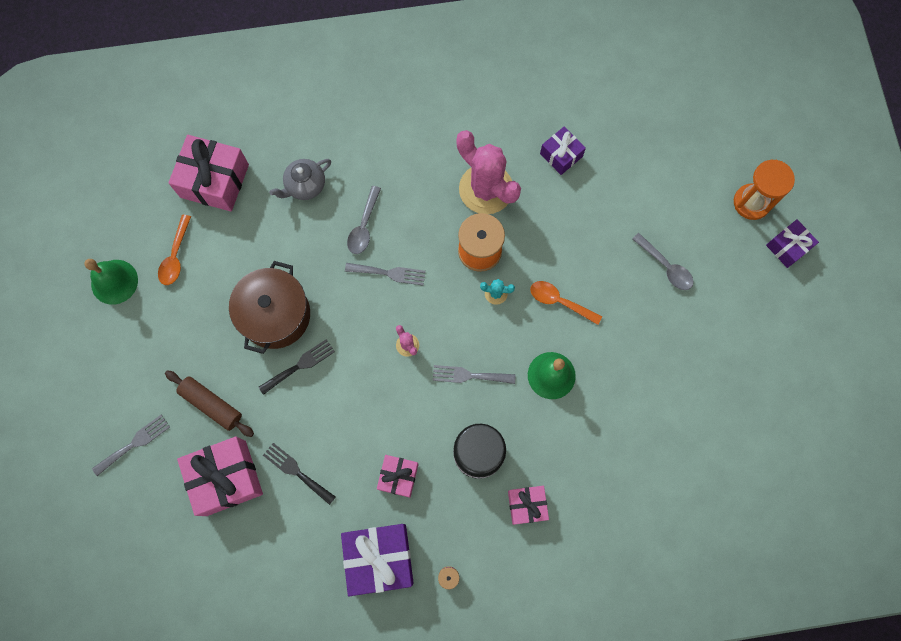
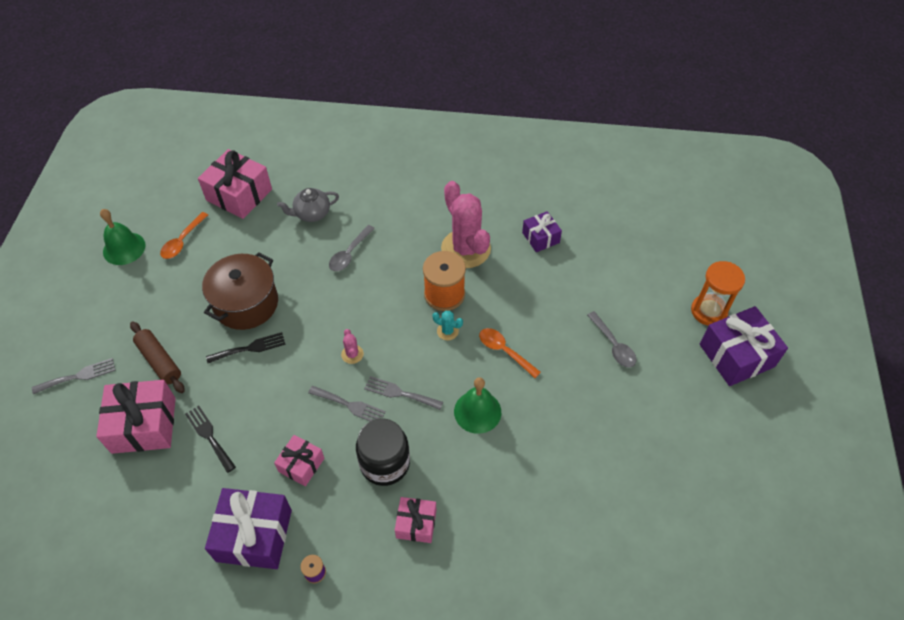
camera: 15 degrees right, 20 degrees down
(389, 273) = (357, 294): grey fork -> grey fork (350, 405)
(787, 247) = (736, 355): purple gift -> purple gift, size x1.75

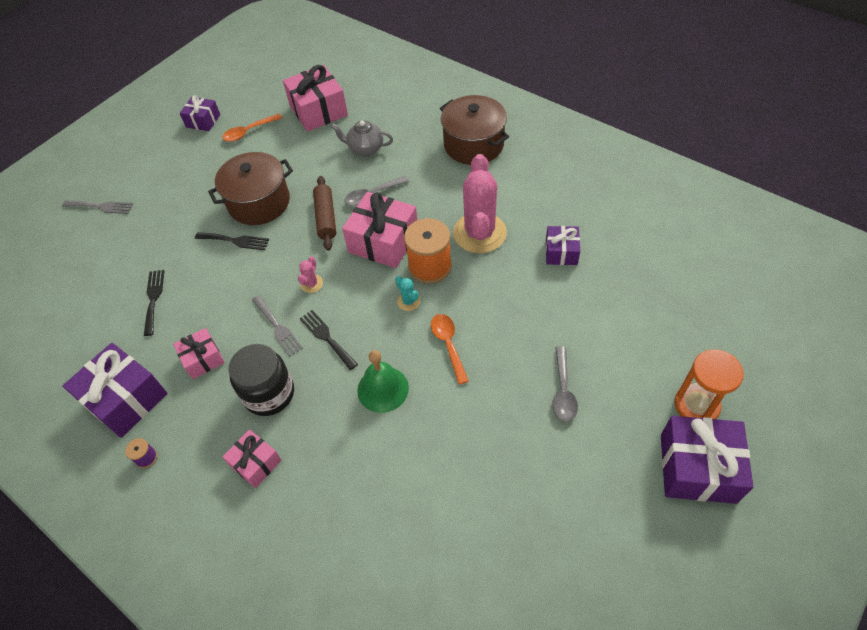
camera: 35 degrees right, 0 degrees up
(124, 248) = (203, 121): green bell -> purple gift
(144, 425) = (115, 266): pink gift -> pink gift (383, 241)
(159, 361) = (163, 221): brown rolling pin -> brown rolling pin (326, 218)
(400, 393) = (326, 337): grey fork -> black fork
(407, 174) = (473, 144): none -> brown pot

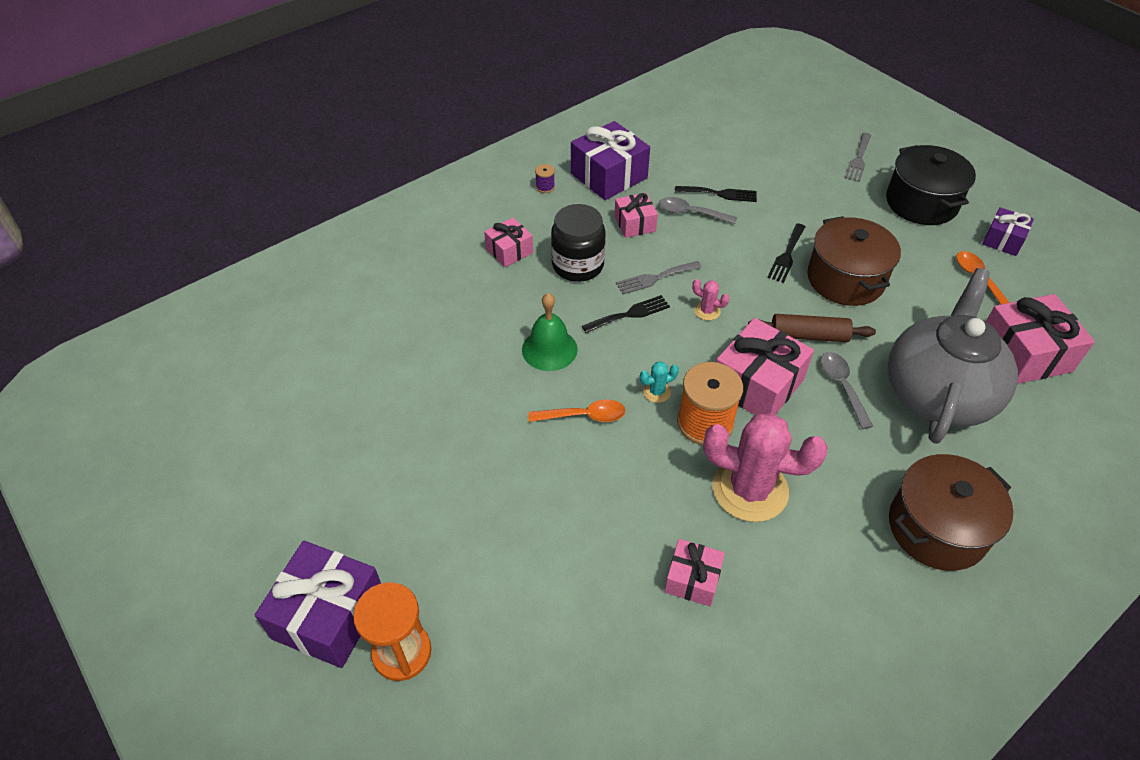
camera: 100 degrees right, 5 degrees down
(161, 165) = (921, 203): none -> black pot
(365, 148) = (937, 394): grey teapot -> grey teapot, size x2.21
(561, 252) = (692, 579): purple gift -> pink gift
(563, 390) = (482, 511): grey spoon -> grey spoon (691, 213)

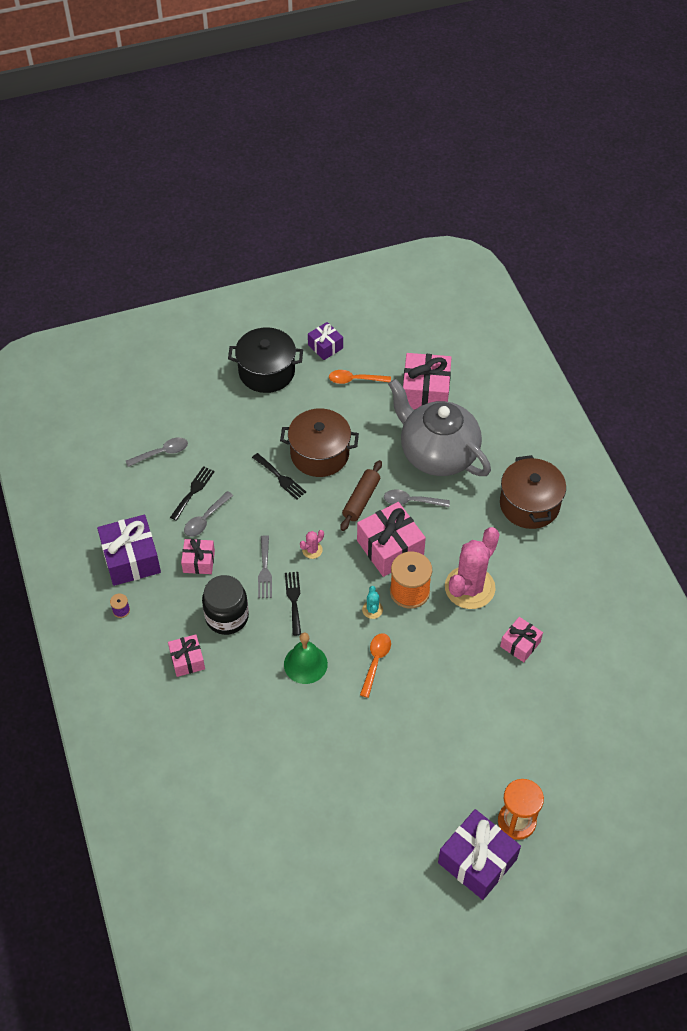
camera: 70 degrees left, 5 degrees up
(750, 158) = (161, 453): none -> grey spoon
(858, 159) = (200, 385): grey fork -> none

